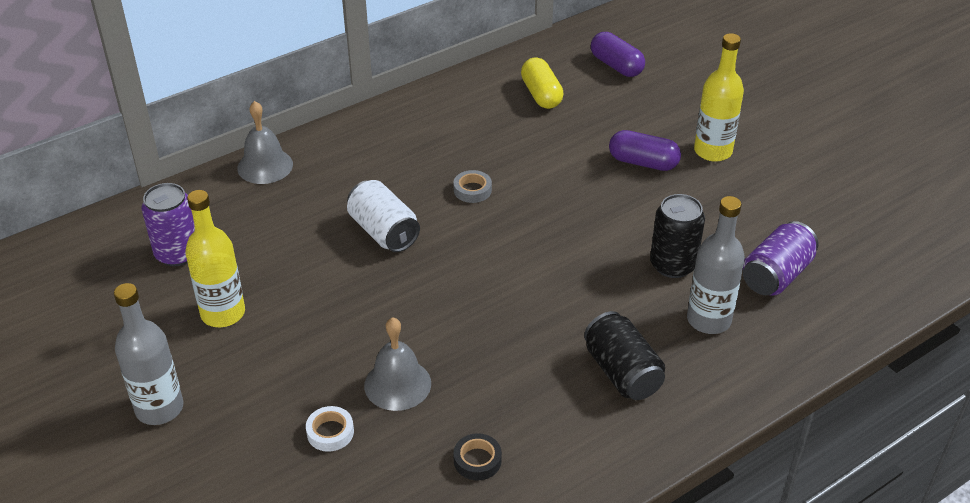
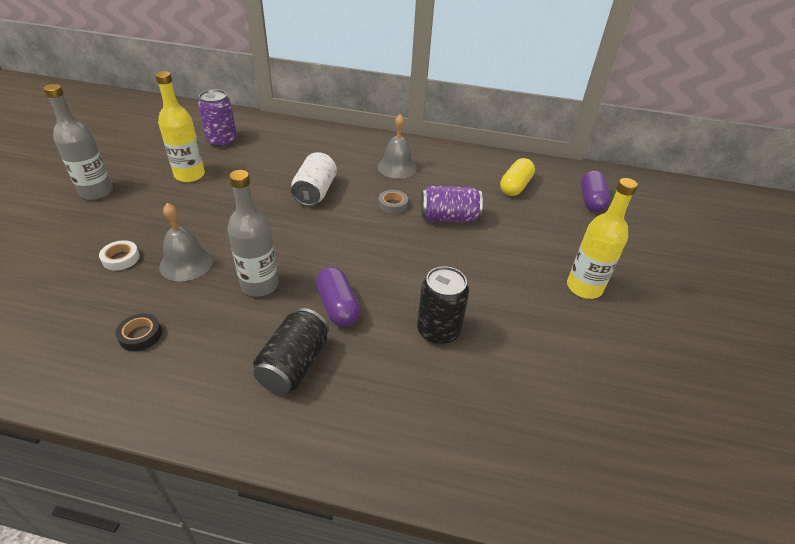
camera: 45 degrees right, 0 degrees up
(265, 166) = (319, 132): grey bell -> grey bell (397, 167)
(643, 162) = (520, 260): purple capsule -> purple capsule (337, 306)
(708, 320) = (403, 385): grey bottle -> grey bottle (260, 285)
(776, 275) = (502, 400): purple can -> purple can (448, 218)

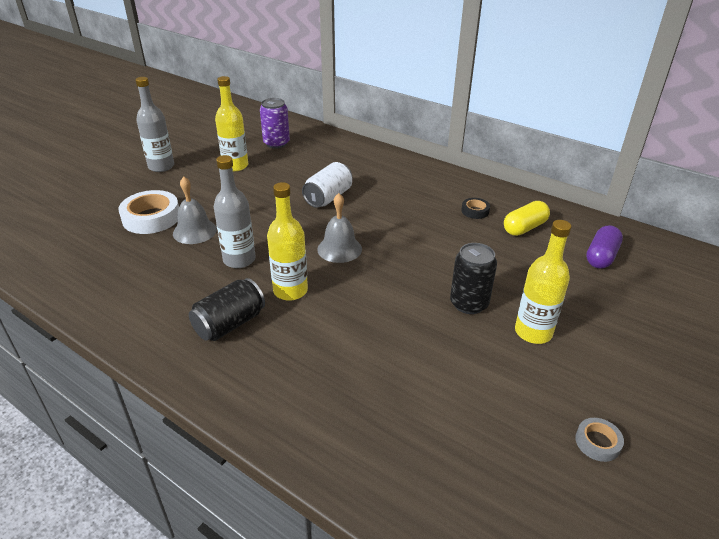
camera: 25 degrees right, 5 degrees down
(121, 258) = (151, 218): white tape -> white tape, size x1.99
(140, 335) = (134, 274): black tape -> black tape (475, 211)
(337, 306) = (290, 291): purple capsule -> yellow bottle
(393, 204) = (391, 221): grey tape -> grey tape (597, 442)
(397, 167) = (416, 190): grey bell -> grey bell (339, 249)
(438, 331) = (363, 331): black can -> black can (469, 303)
(448, 218) = (436, 242): purple can -> none

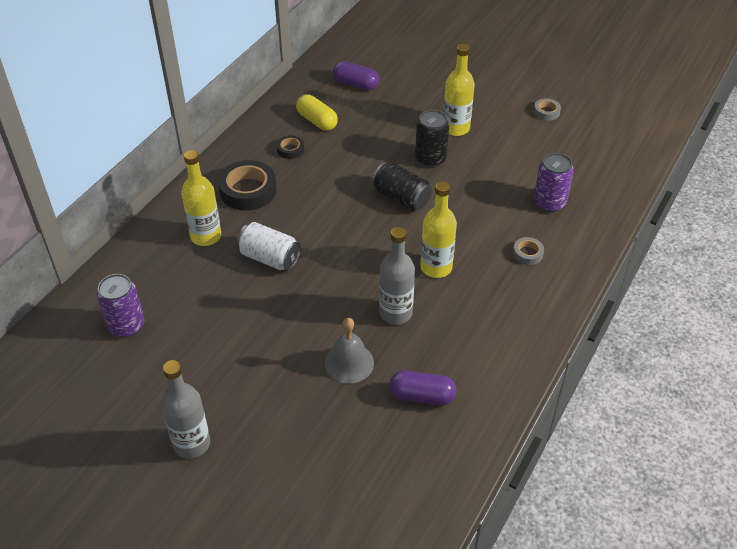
camera: 95 degrees left, 10 degrees up
(137, 267) = (422, 396): none -> purple capsule
(151, 218) = (325, 413): white tape -> none
(230, 324) = (489, 301): black can -> black can (401, 198)
(235, 166) = (192, 358): yellow bottle -> yellow bottle (206, 236)
(292, 368) = (527, 253): none -> grey tape
(339, 249) = (366, 240): grey bell -> none
(382, 407) = (549, 203): none -> purple can
(415, 189) = (248, 190): none -> black tape

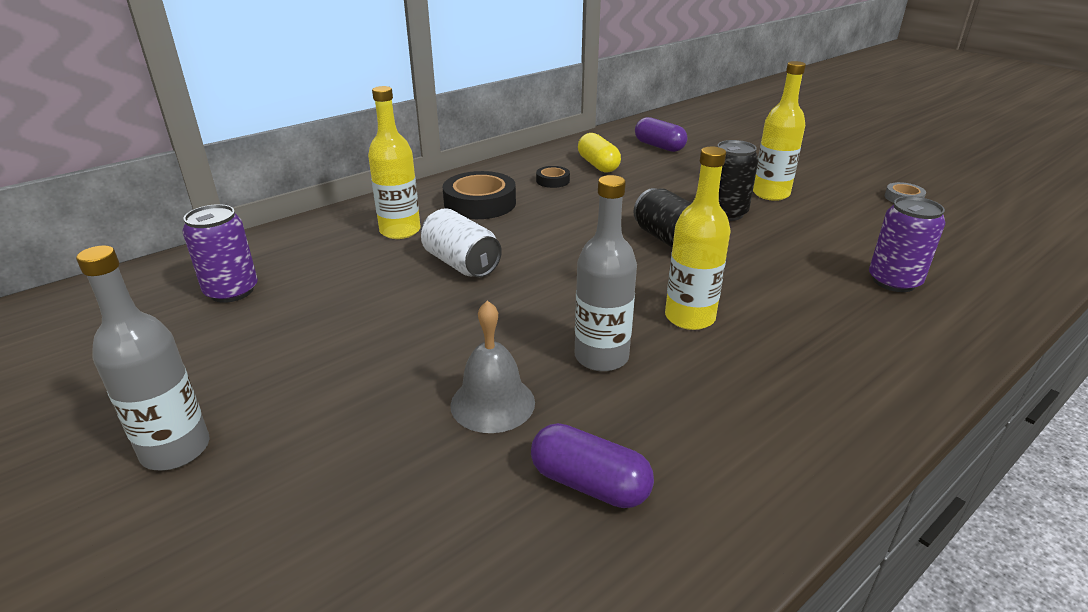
camera: 20 degrees right, 15 degrees down
(527, 253) = (846, 330): grey tape -> none

